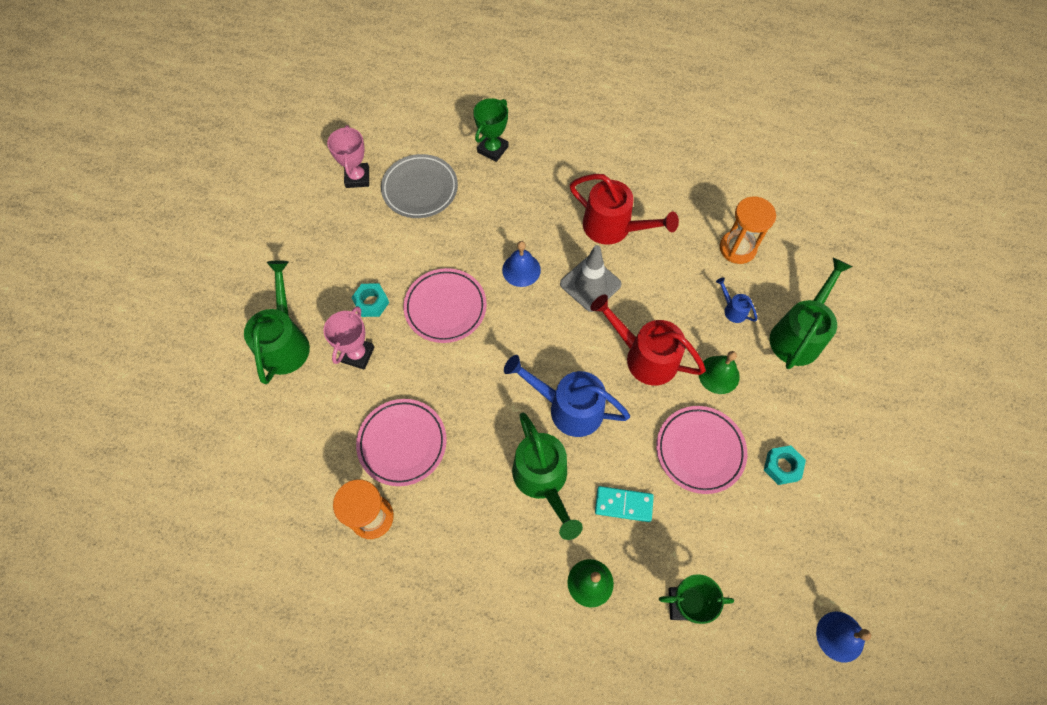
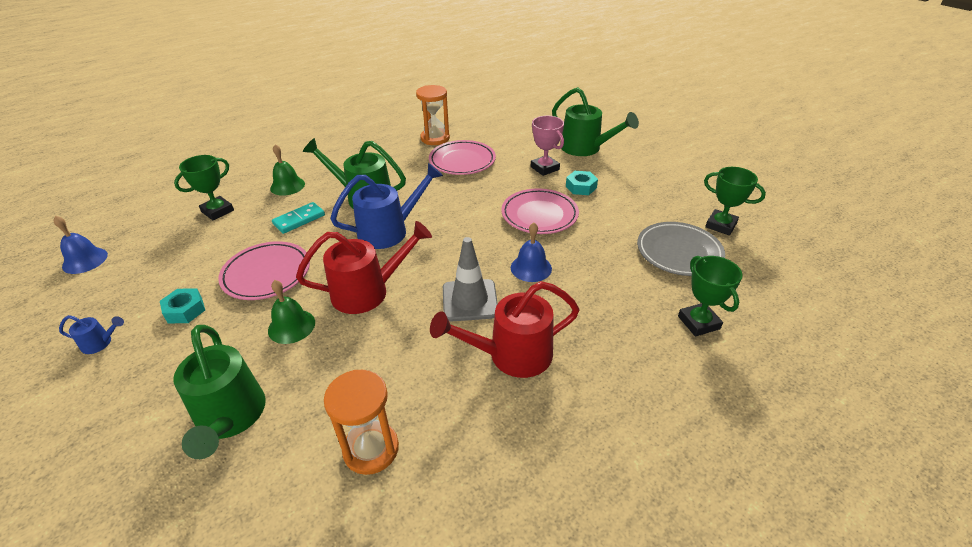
camera: 130 degrees right, 25 degrees down
(357, 178) = (720, 225): pink trophy -> green trophy
(732, 309) = (322, 384): blue watering can -> blue watering can (101, 343)

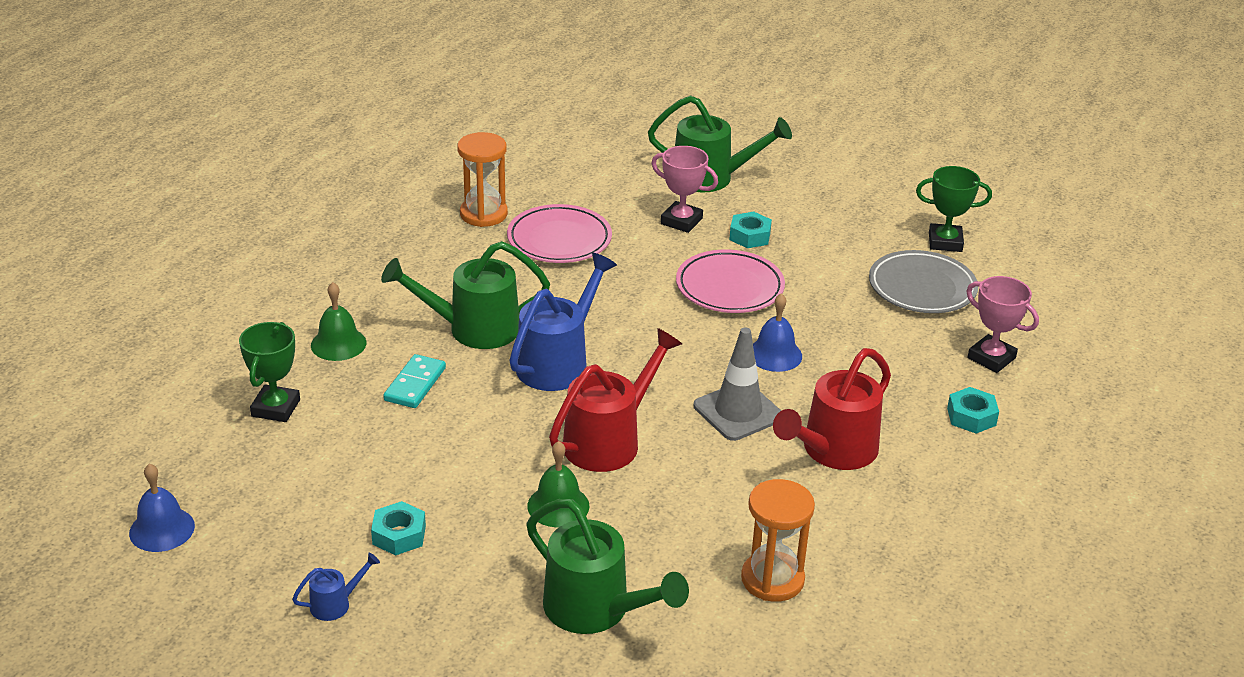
camera: 30 degrees left, 5 degrees down
(267, 274) = (455, 462): pink plate -> none
(646, 366) = (971, 416): none -> turquoise nut
(698, 322) = (991, 358): green trophy -> pink trophy

